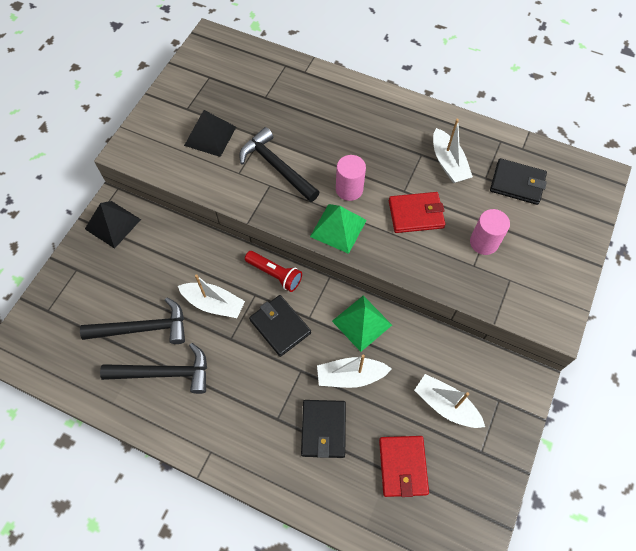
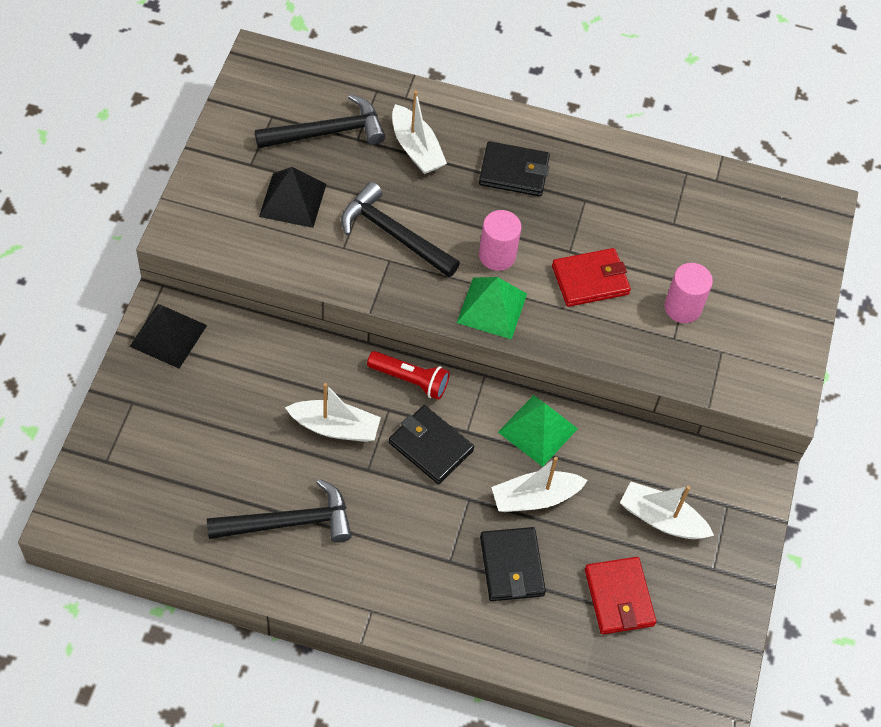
camera: 15 degrees left, 5 degrees down
(143, 328) = (246, 469): black hammer -> black hammer (327, 132)
(448, 163) = (622, 208): white boat -> white boat (416, 148)
(517, 183) = (715, 227): black wallet -> black wallet (514, 172)

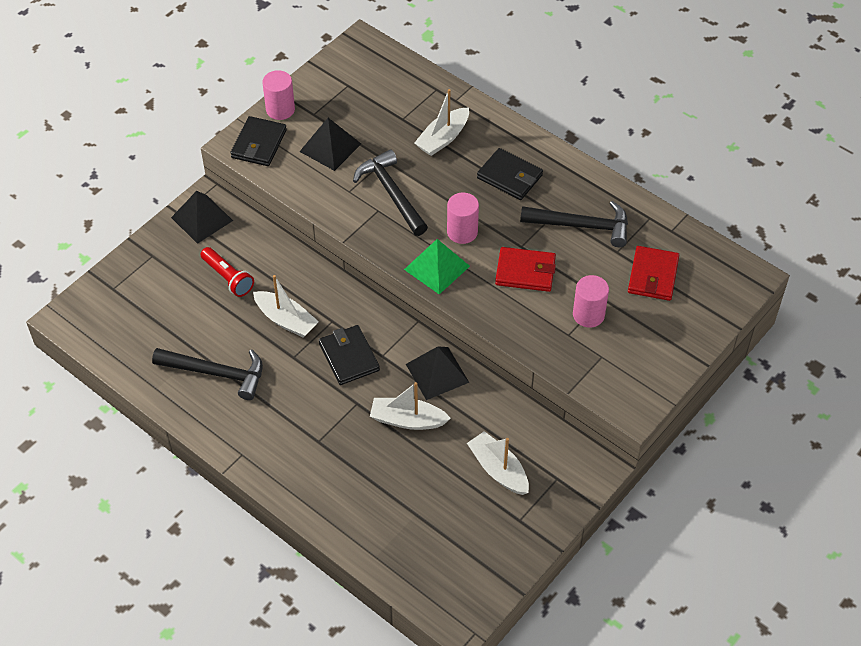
camera: 30 degrees right, 5 degrees down
(208, 171) = (280, 109): none -> pink cylinder
(327, 132) = (382, 108): black hammer -> black hammer (582, 226)
(410, 380) = (359, 305): red flashlight -> red flashlight (228, 278)
(416, 148) = (443, 138): white boat -> white boat turned 45 degrees clockwise
(511, 566) = (362, 461): black wallet -> black wallet (259, 144)
(538, 430) = (437, 373): green pyramid -> black pyramid
(619, 597) = (432, 513): red wallet -> red wallet (653, 275)

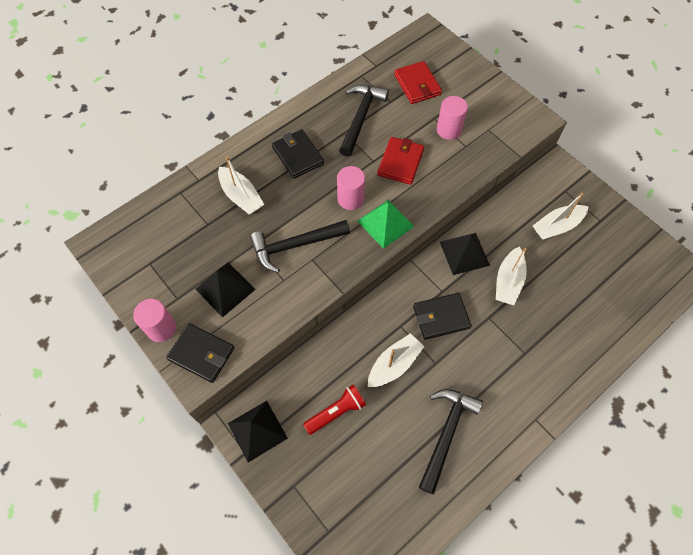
camera: 80 degrees left, 10 degrees up
(509, 177) = (298, 156): black wallet -> black wallet turned 75 degrees counterclockwise
(653, 275) = (417, 85): red wallet -> red wallet turned 45 degrees clockwise

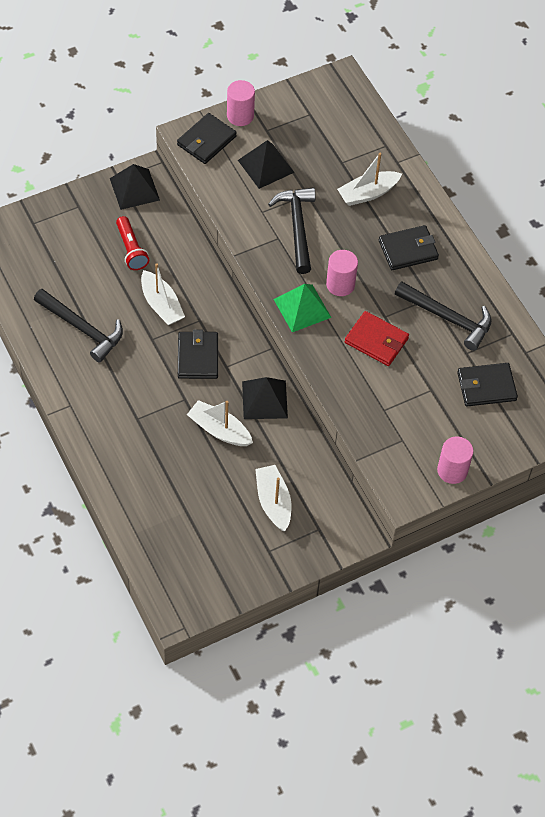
camera: 100 degrees right, 5 degrees down
(417, 85) = (486, 386): red wallet -> black wallet
(448, 130) = (411, 399): pink cylinder -> pink cylinder (452, 470)

